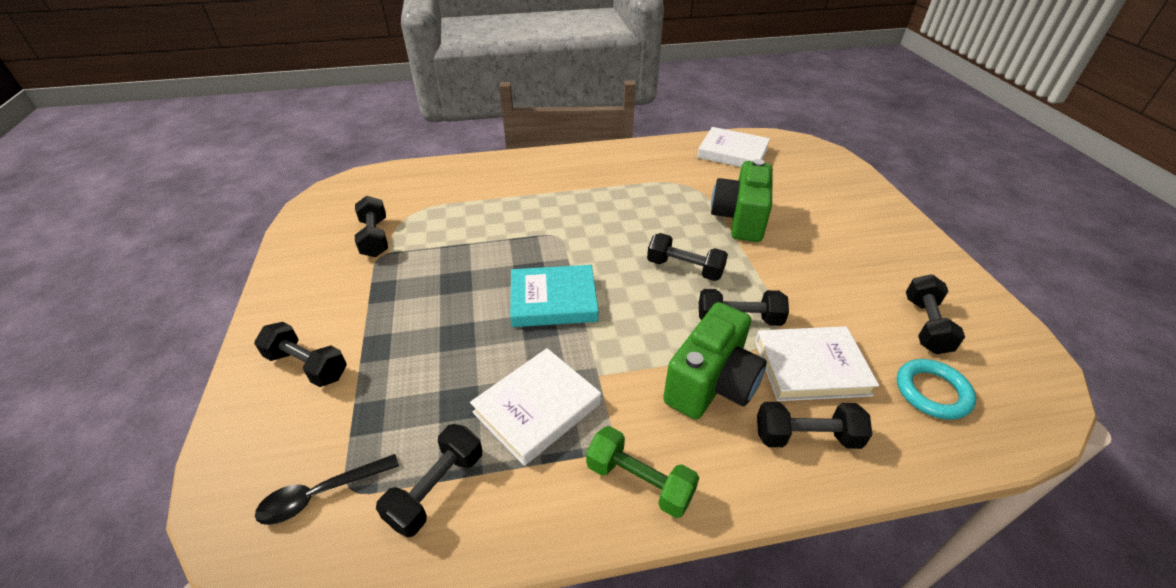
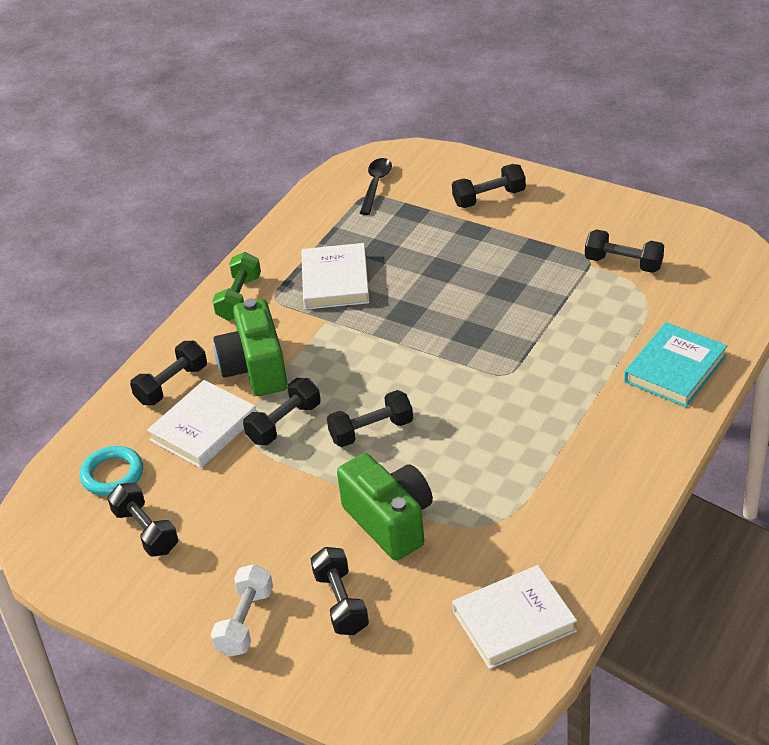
camera: 135 degrees right, 0 degrees up
(436, 488) = (330, 224): black dumbbell -> black dumbbell (341, 602)
(553, 300) = (424, 332): turquoise book -> turquoise book (675, 369)
(639, 481) = (239, 298): green dumbbell -> green dumbbell turned 60 degrees counterclockwise
(885, 233) = (245, 622): none -> white dumbbell

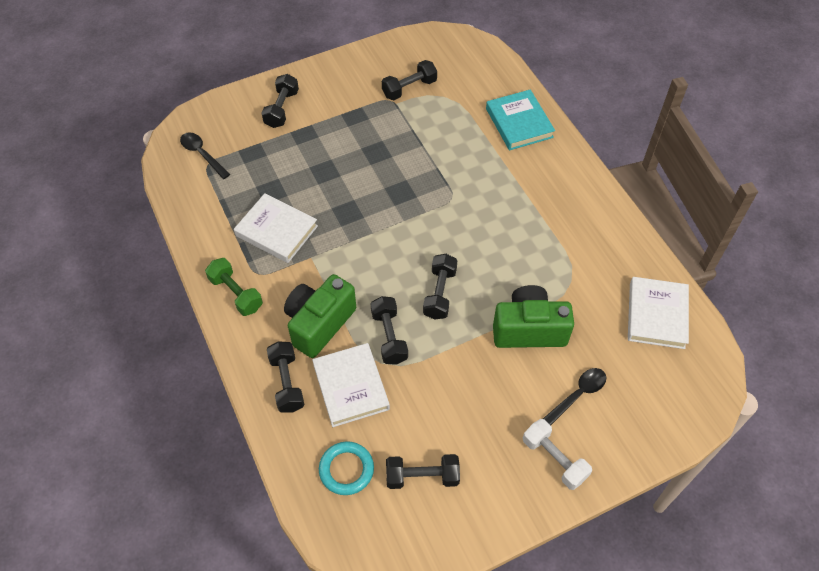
camera: 60 degrees left, 15 degrees up
(255, 368) = (319, 324): green camera -> green camera turned 105 degrees clockwise
(341, 602) = (577, 395): black dumbbell -> black spoon

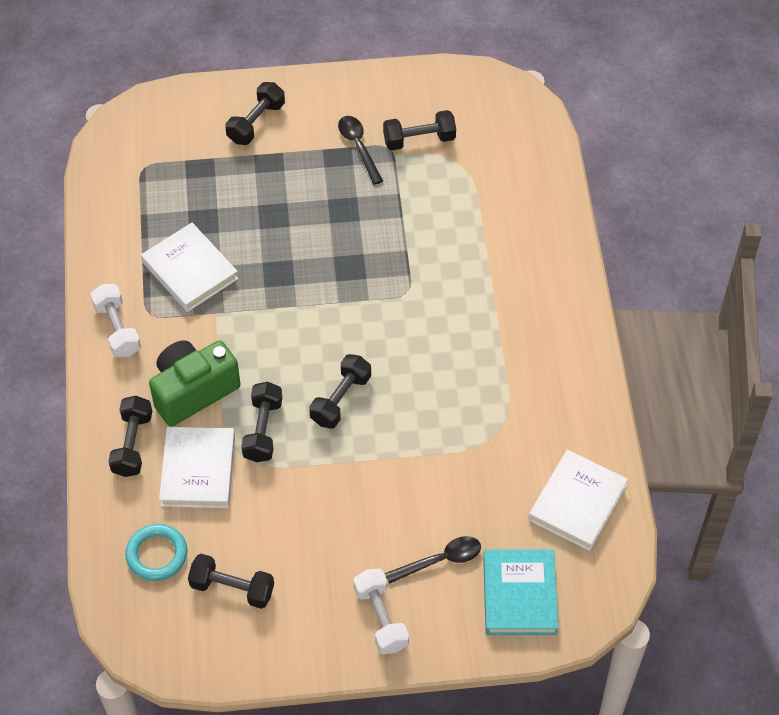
camera: 20 degrees right, 0 degrees up
(202, 154) = (143, 153): black spoon -> black spoon (358, 147)
(236, 293) = (117, 329): green dumbbell -> white dumbbell
(519, 123) = (532, 223): turquoise book -> turquoise book (519, 595)
(529, 329) = (422, 472): green camera -> none

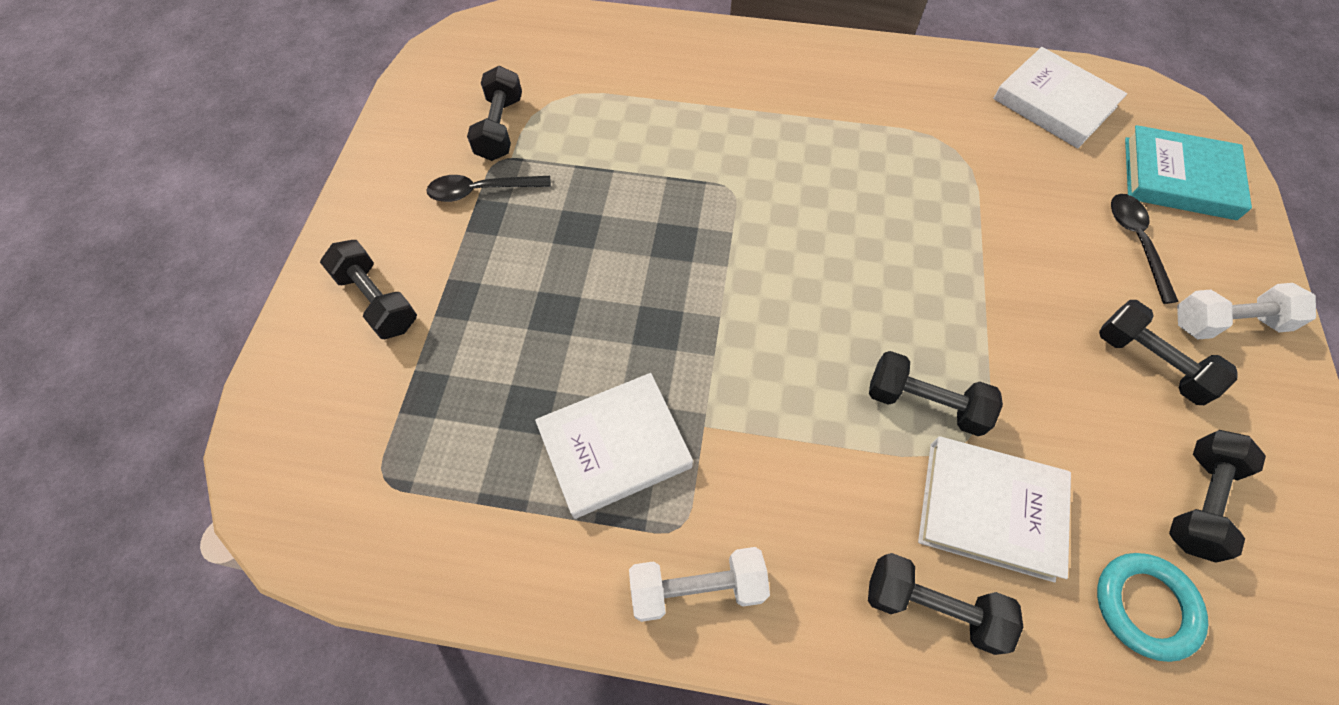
camera: 75 degrees left, 5 degrees up
(193, 391) = (842, 487): green camera -> none
(340, 399) = (885, 296): black dumbbell -> black dumbbell (1149, 362)

